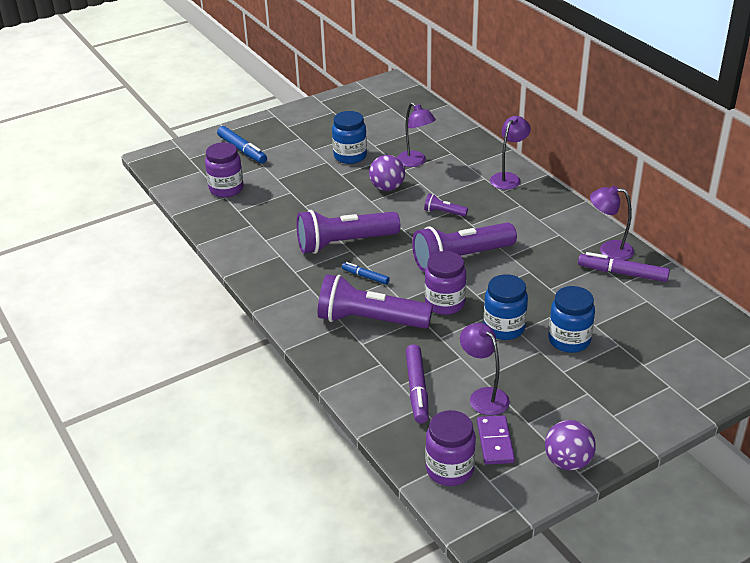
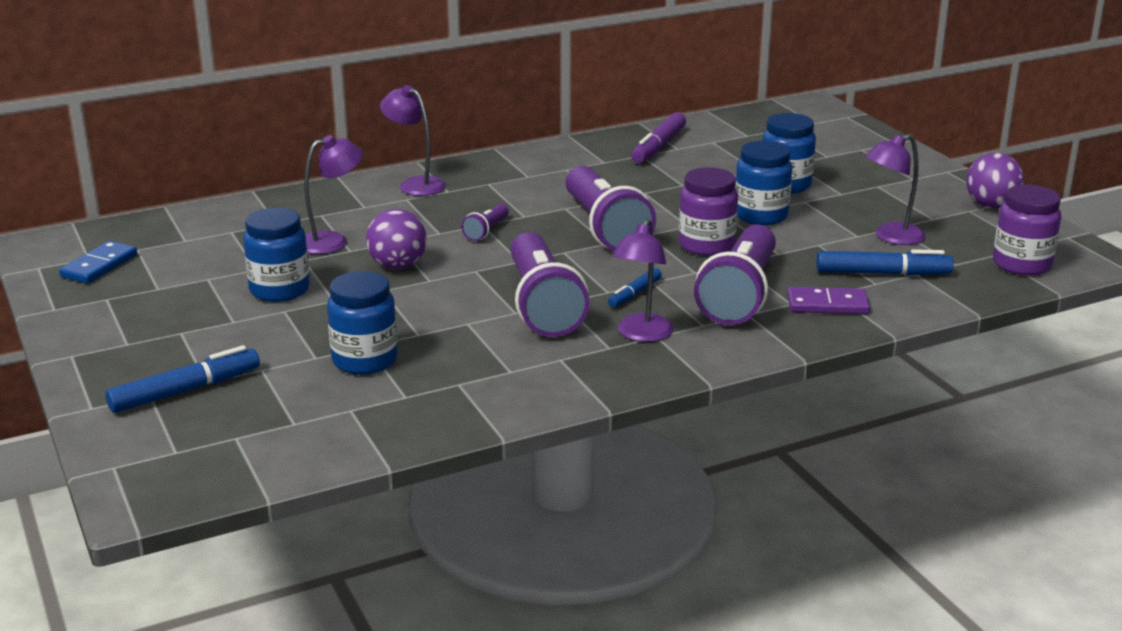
camera: 85 degrees left, 10 degrees down
(226, 189) = (324, 408): purple jar -> none
(274, 193) = (365, 360): none -> blue jar
(368, 102) = (99, 266): none -> blue domino
(417, 389) = (882, 273): purple marker -> blue marker
(495, 442) = (969, 237): purple domino -> purple domino (827, 304)
(609, 250) = (609, 148): purple lamp -> purple lamp (641, 335)

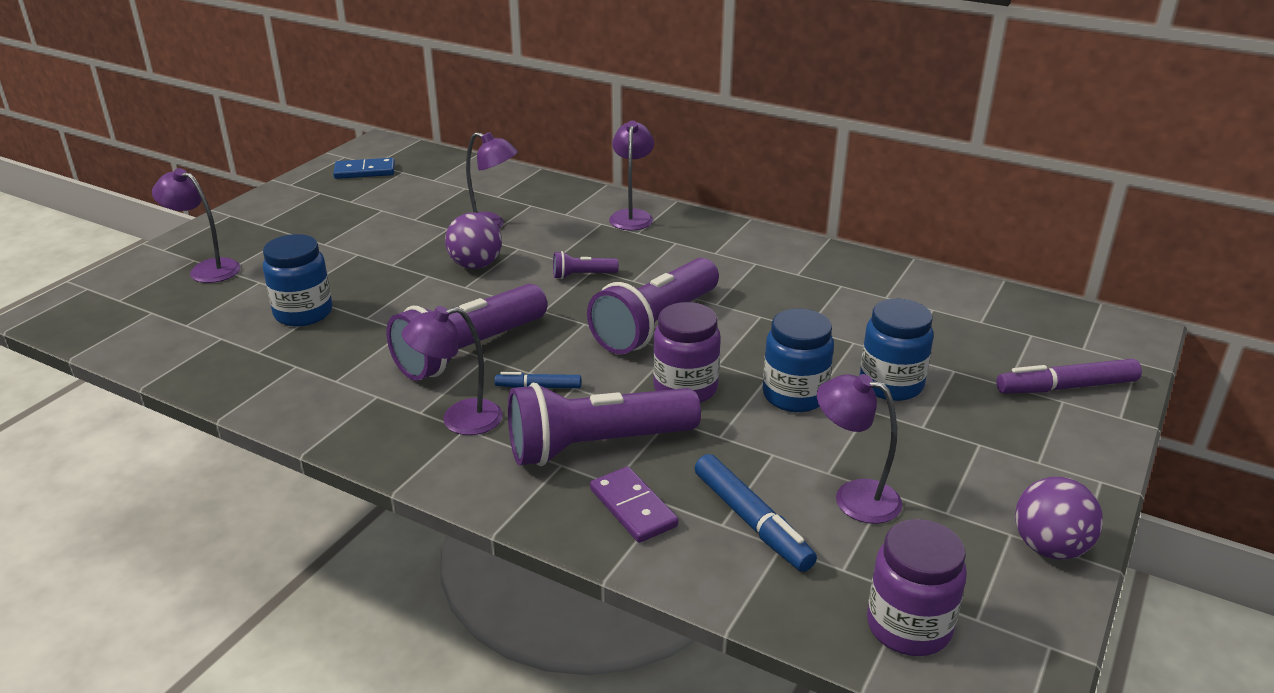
camera: 55 degrees right, 5 degrees up
(185, 391) = (207, 269): blue marker -> purple lamp
(279, 290) = (388, 239): blue jar -> none
(658, 146) = (874, 286): purple marker -> purple marker (1066, 387)

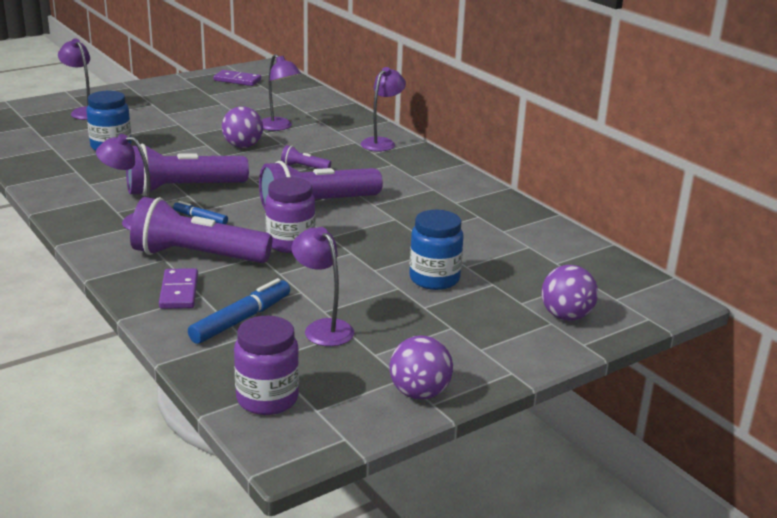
camera: 25 degrees right, 5 degrees down
(364, 171) = (237, 80): blue domino -> purple domino
(751, 521) = (241, 320): blue marker -> blue marker turned 135 degrees counterclockwise
(794, 396) = (358, 266): blue jar -> none
(1066, 387) = (566, 316): purple marker -> purple ball

